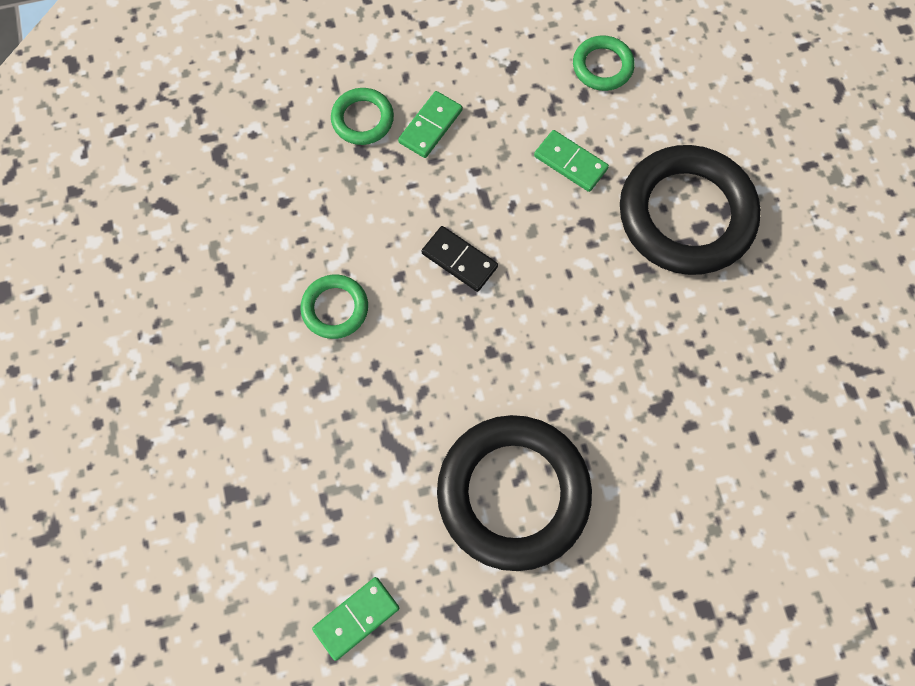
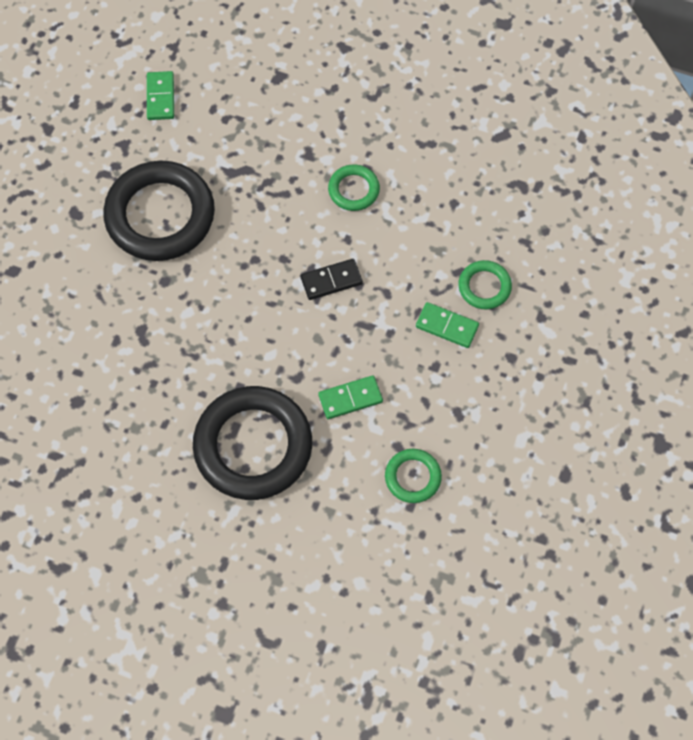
camera: 125 degrees right, 5 degrees down
(430, 126) = (447, 326): green domino -> green domino turned 45 degrees counterclockwise

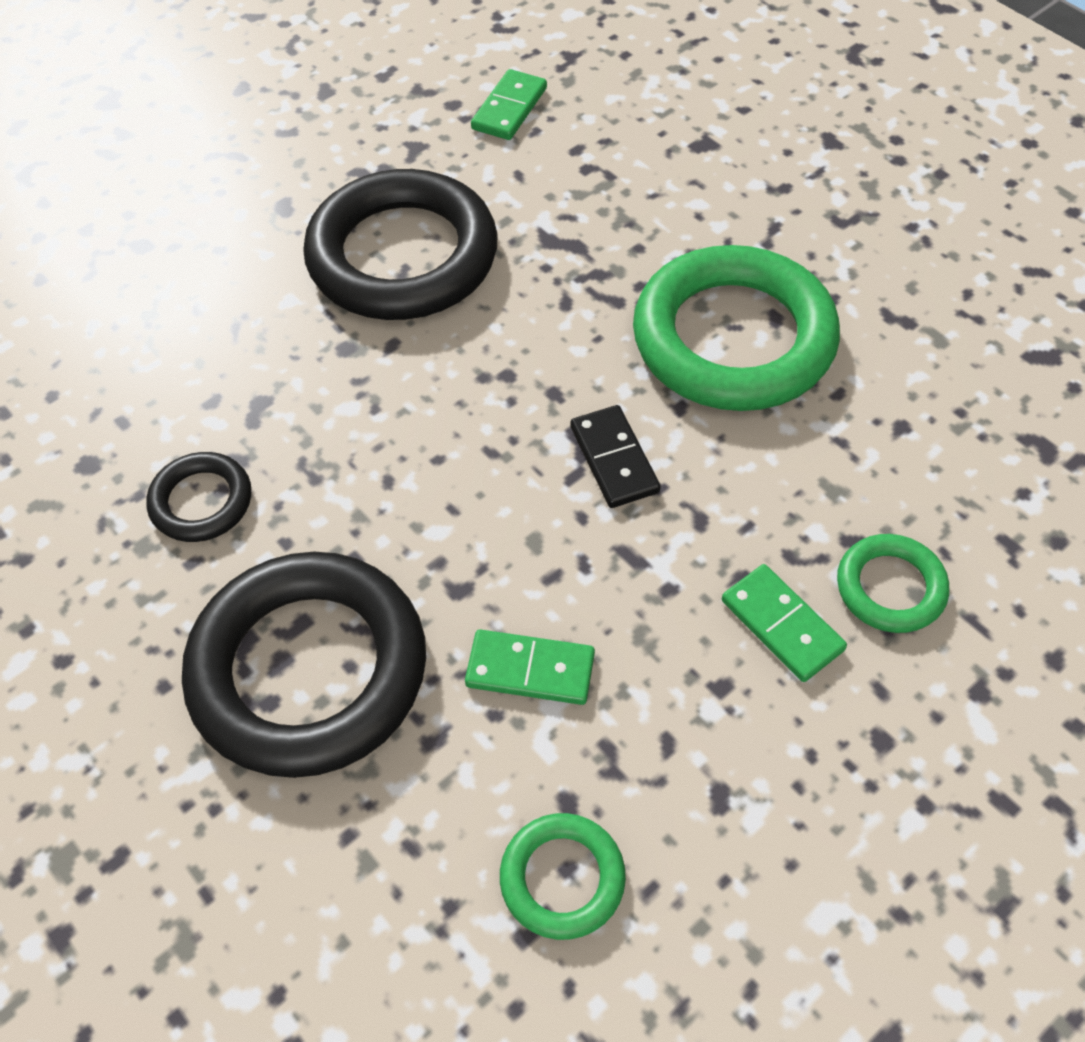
camera: 30 degrees right, 10 degrees down
(148, 393) = (201, 501): none -> black ring
(331, 281) = (614, 459): black domino -> black domino turned 60 degrees clockwise
(353, 190) = (733, 338): green ring -> green ring, size x2.12

